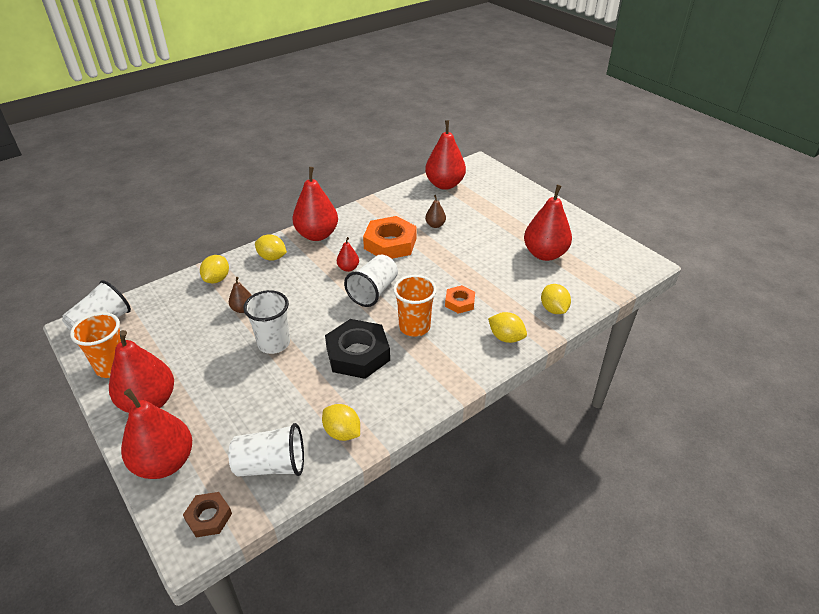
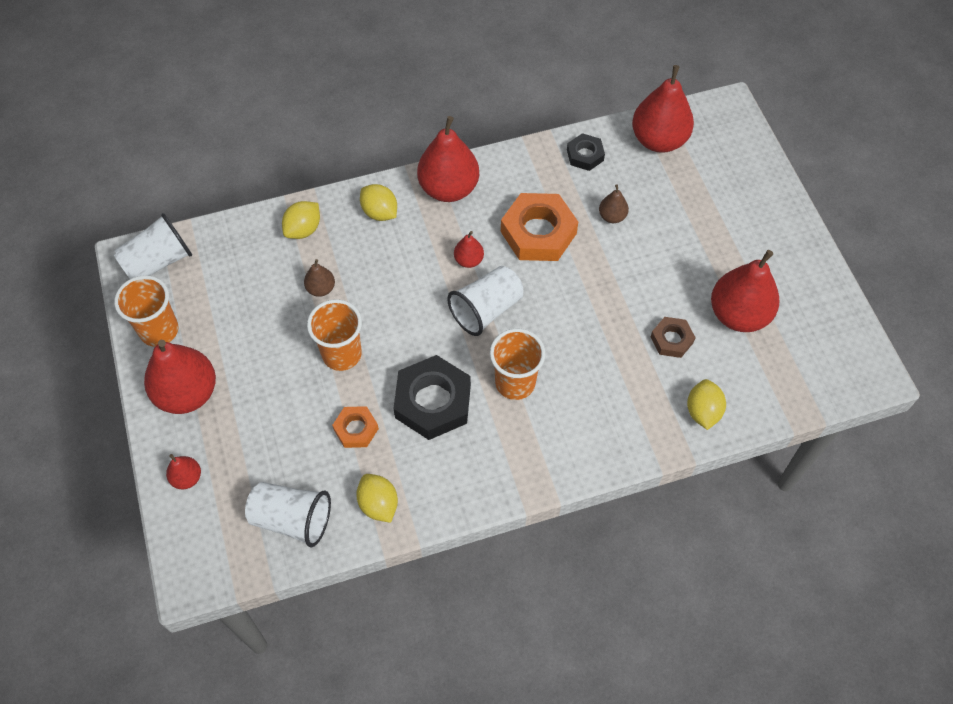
camera: 20 degrees right, 20 degrees up
(165, 462) = (187, 478): red pear -> red pear, size x0.47
(209, 517) = (215, 558): brown nut -> brown nut (671, 340)
(274, 343) = (342, 354): white cup -> orange cup
(401, 200) = (585, 155): none -> black nut
(459, 302) = (587, 362): orange nut -> orange nut (356, 429)
(506, 337) = (620, 436): yellow lemon -> none

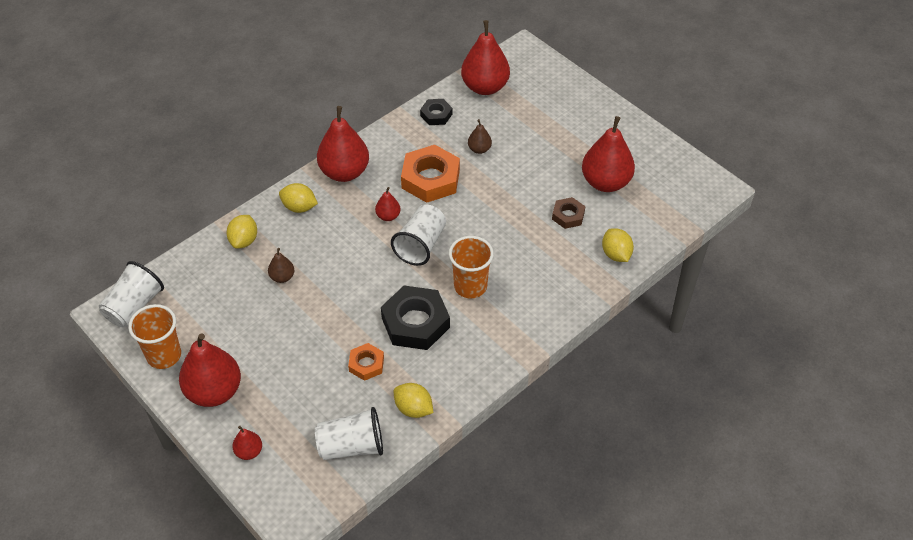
camera: 25 degrees left, 10 degrees down
(342, 354) = (325, 316): orange cup -> none

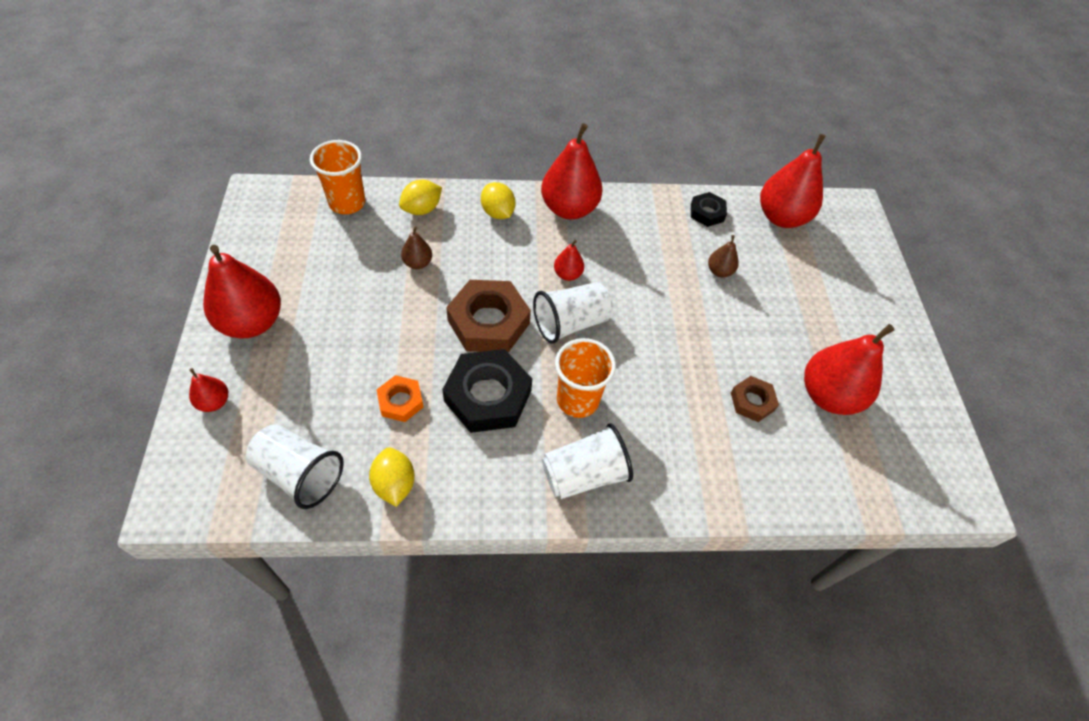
camera: 35 degrees right, 5 degrees up
(134, 306) = (279, 203): white cup -> white cup (584, 474)
(164, 355) = (252, 260): orange cup -> orange cup (347, 203)
(369, 280) = (488, 322): none -> brown nut
(430, 179) = (643, 267): orange nut -> none
(616, 254) = (769, 484): yellow lemon -> none

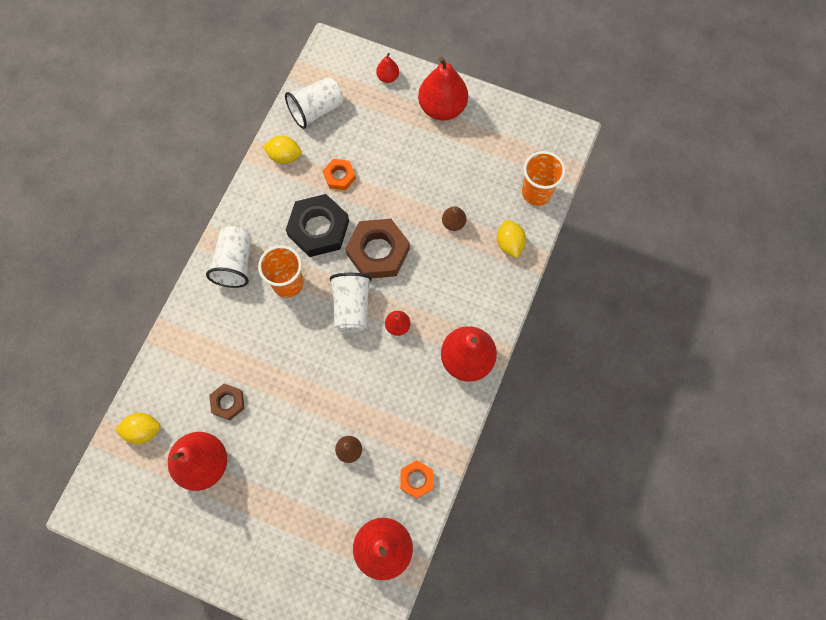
camera: 120 degrees right, 15 degrees up
(498, 213) = (484, 300): yellow lemon -> yellow lemon (143, 430)
(707, 212) = (416, 479): black nut -> orange nut

